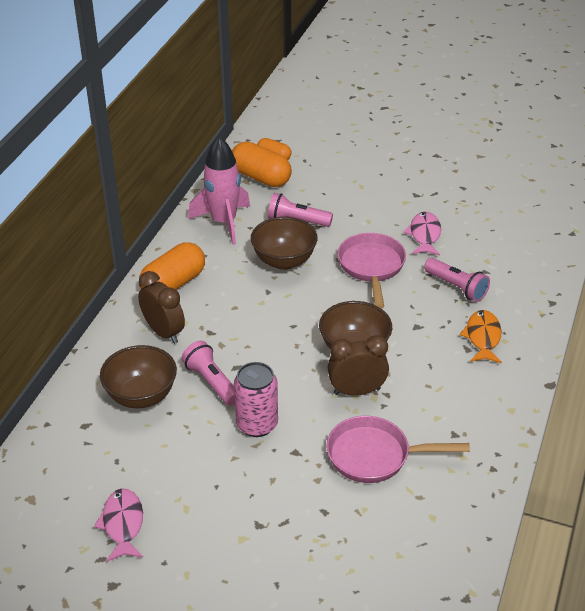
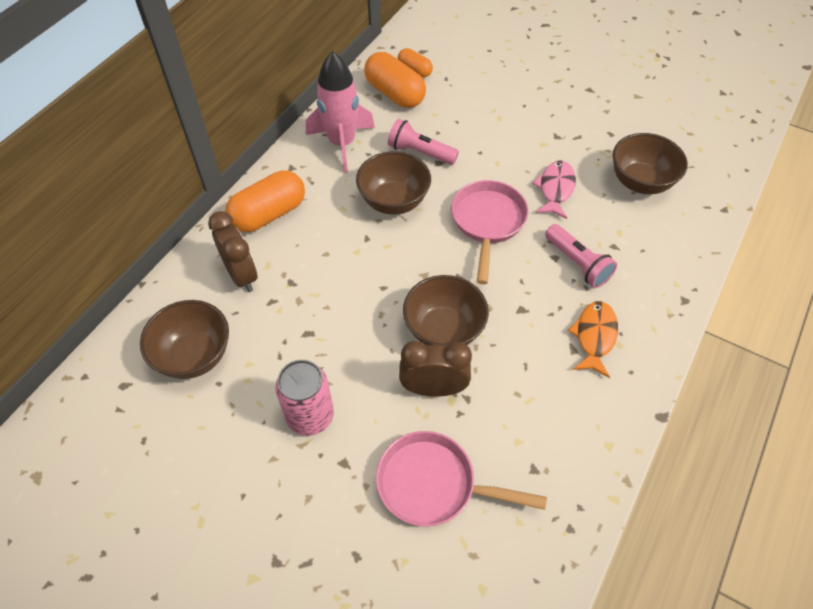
camera: 10 degrees right, 15 degrees up
(123, 524) = (124, 532): pink fish -> none
(212, 382) = (275, 349): pink flashlight -> none
(496, 221) = (640, 182): none -> brown bowl

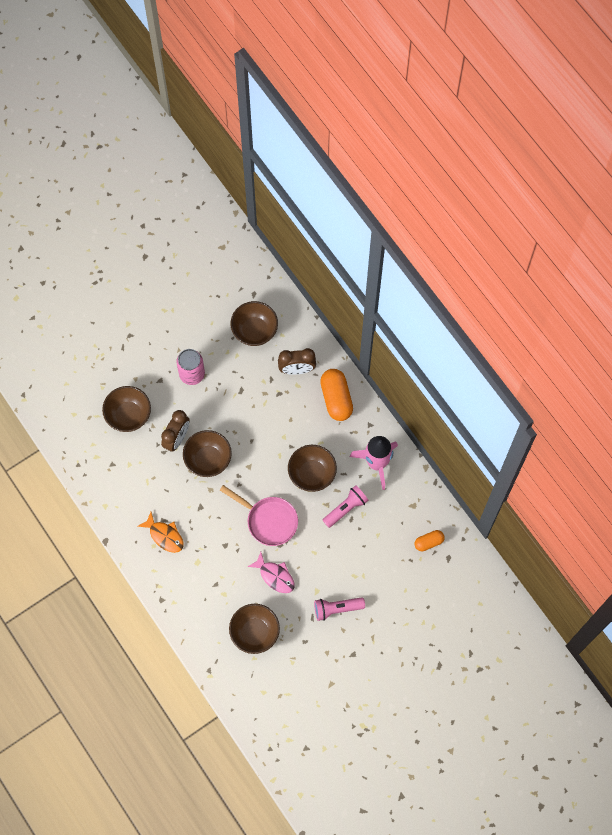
camera: 115 degrees right, 15 degrees up
(395, 93) = (410, 517): orange capsule -> none
(434, 484) = (129, 415): pink pan -> brown bowl
(577, 263) = (214, 555): pink flashlight -> pink flashlight (337, 609)

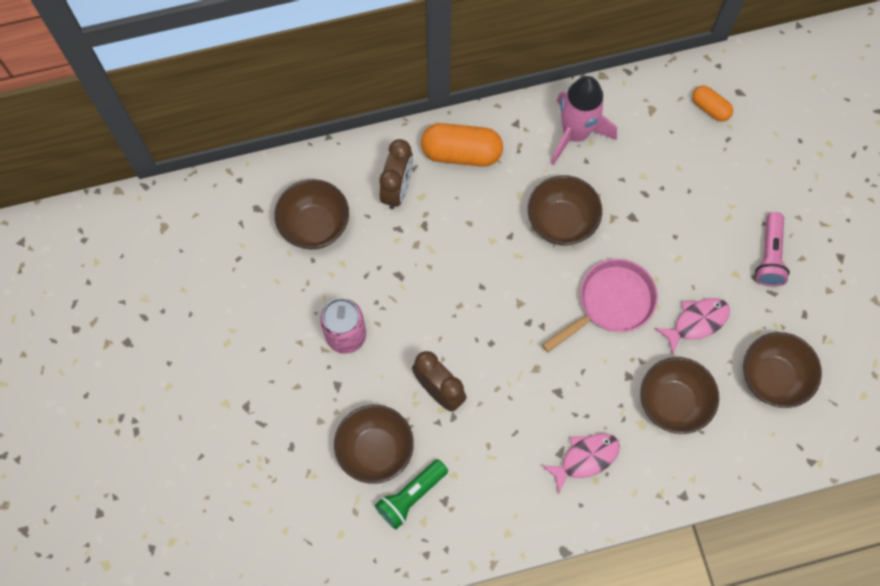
camera: 70 degrees left, 0 degrees up
(108, 444) = (411, 496): none -> green flashlight
(164, 535) = (585, 458): orange fish -> pink fish
(208, 459) = (489, 356): brown bowl -> brown bowl (672, 403)
(346, 508) = (627, 195): pink flashlight -> none
(428, 542) = (710, 108): orange capsule -> orange capsule turned 45 degrees counterclockwise

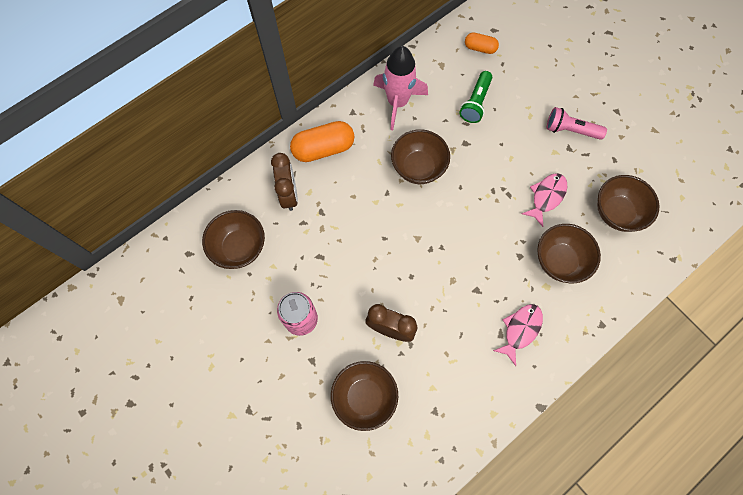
camera: 25 degrees left, 0 degrees up
(411, 496) = (408, 420): green flashlight -> green flashlight (475, 103)
(611, 303) = (481, 209): pink pan -> none
(769, 256) = (570, 130): pink flashlight -> pink flashlight turned 120 degrees clockwise

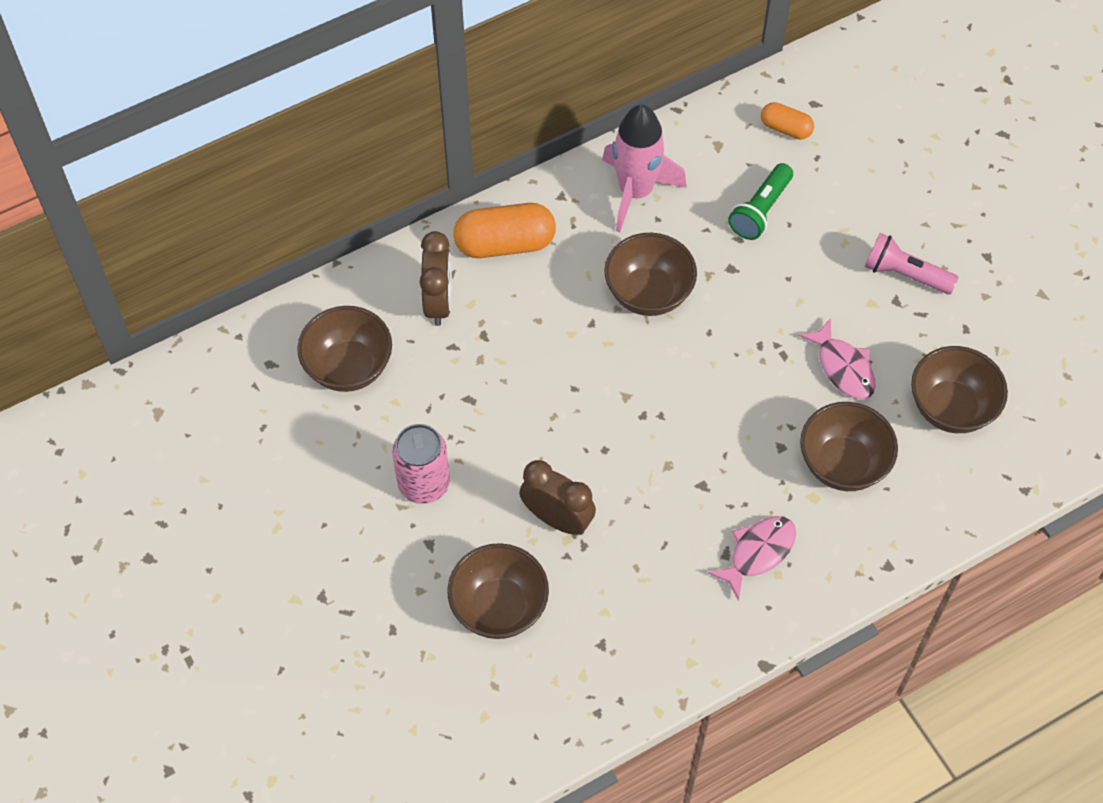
camera: 10 degrees right, 10 degrees down
(546, 197) = (843, 367): pink fish -> pink fish turned 105 degrees clockwise

